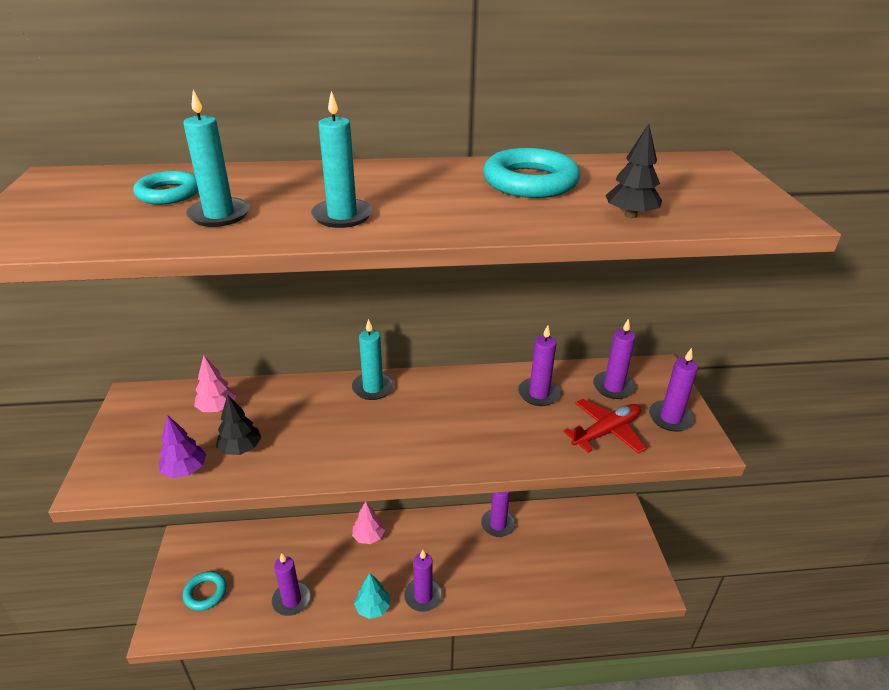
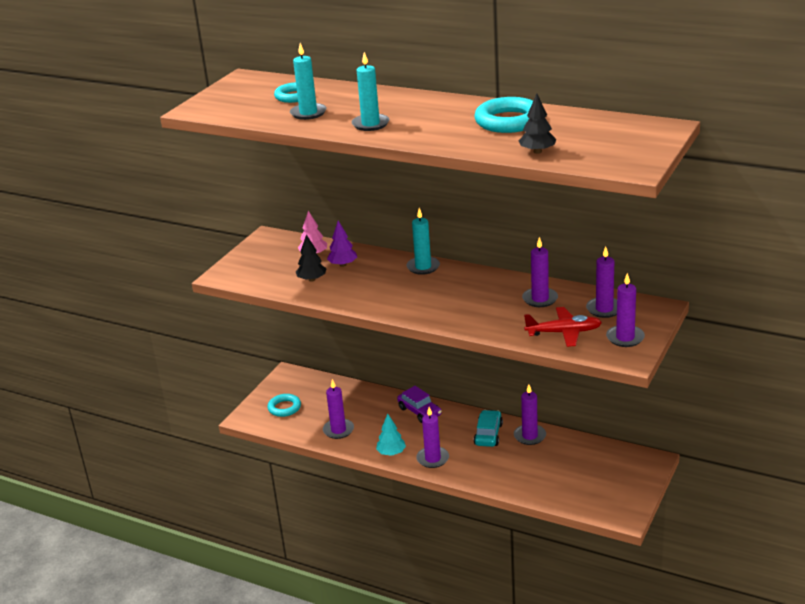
camera: 35 degrees right, 5 degrees down
(185, 470) = (273, 282): purple tree -> purple tree (343, 265)
(368, 536) = (419, 411): pink tree -> purple car
(457, 539) = (488, 434): none -> turquoise car

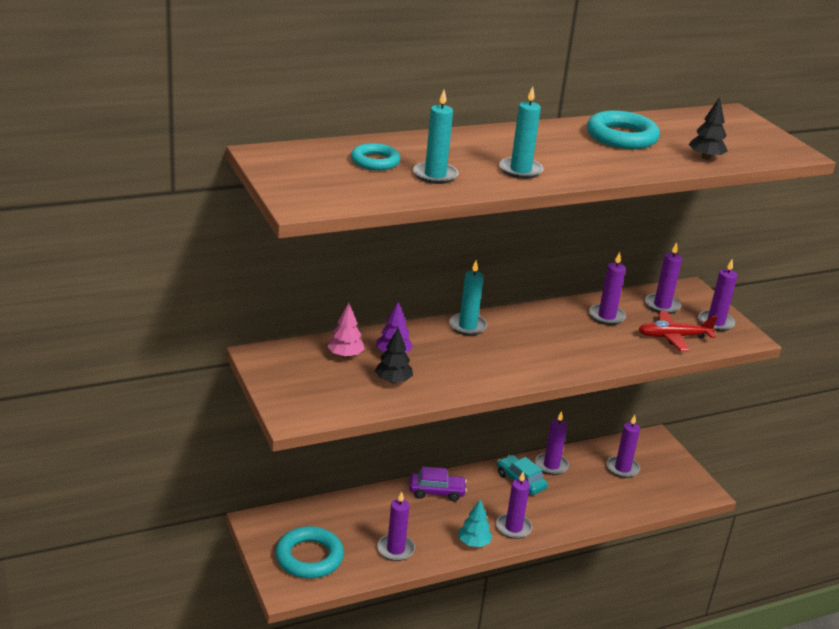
camera: 55 degrees left, 0 degrees up
(284, 408) = (309, 557): turquoise ring -> turquoise ring, size x1.60
(564, 332) = (673, 337): red plane -> red plane turned 135 degrees counterclockwise
(583, 466) = (622, 468): none -> purple candle

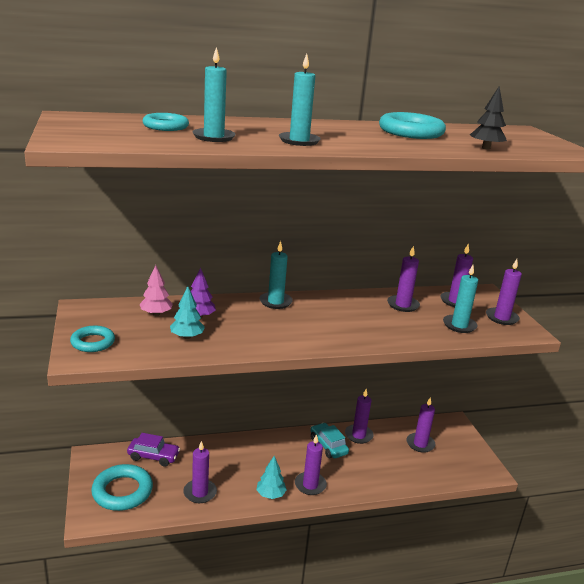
camera: 10 degrees right, 5 degrees down
(297, 398) = (93, 342): none -> turquoise ring
(393, 381) = (187, 337): black tree -> turquoise tree
(436, 492) = (253, 447): purple car -> purple car (153, 456)
(673, 337) = (459, 325): red plane -> turquoise candle

